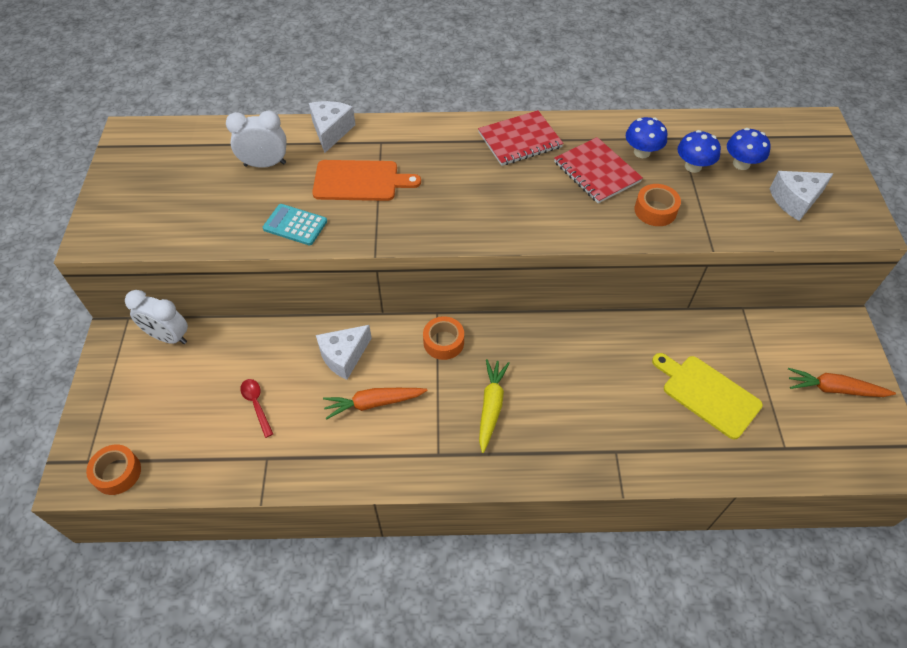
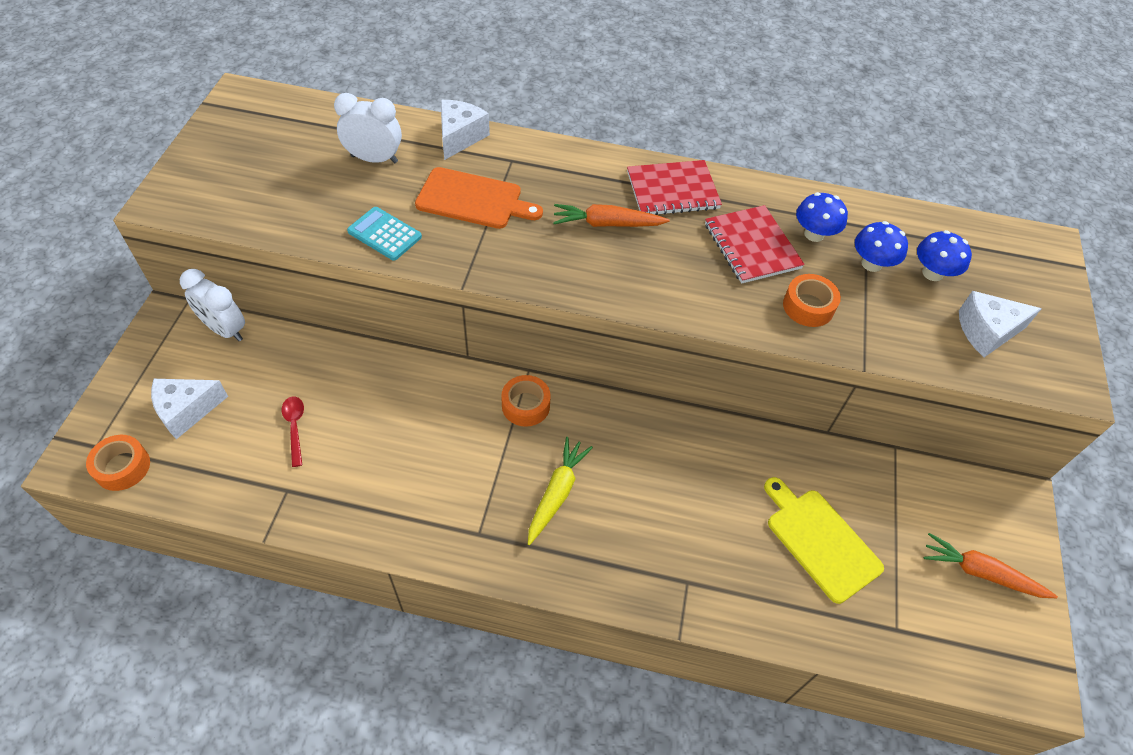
camera: 10 degrees right, 0 degrees up
(344, 356) = (408, 396): white cheese -> white cheese (187, 411)
(374, 403) = (424, 457): orange carrot -> orange carrot (607, 224)

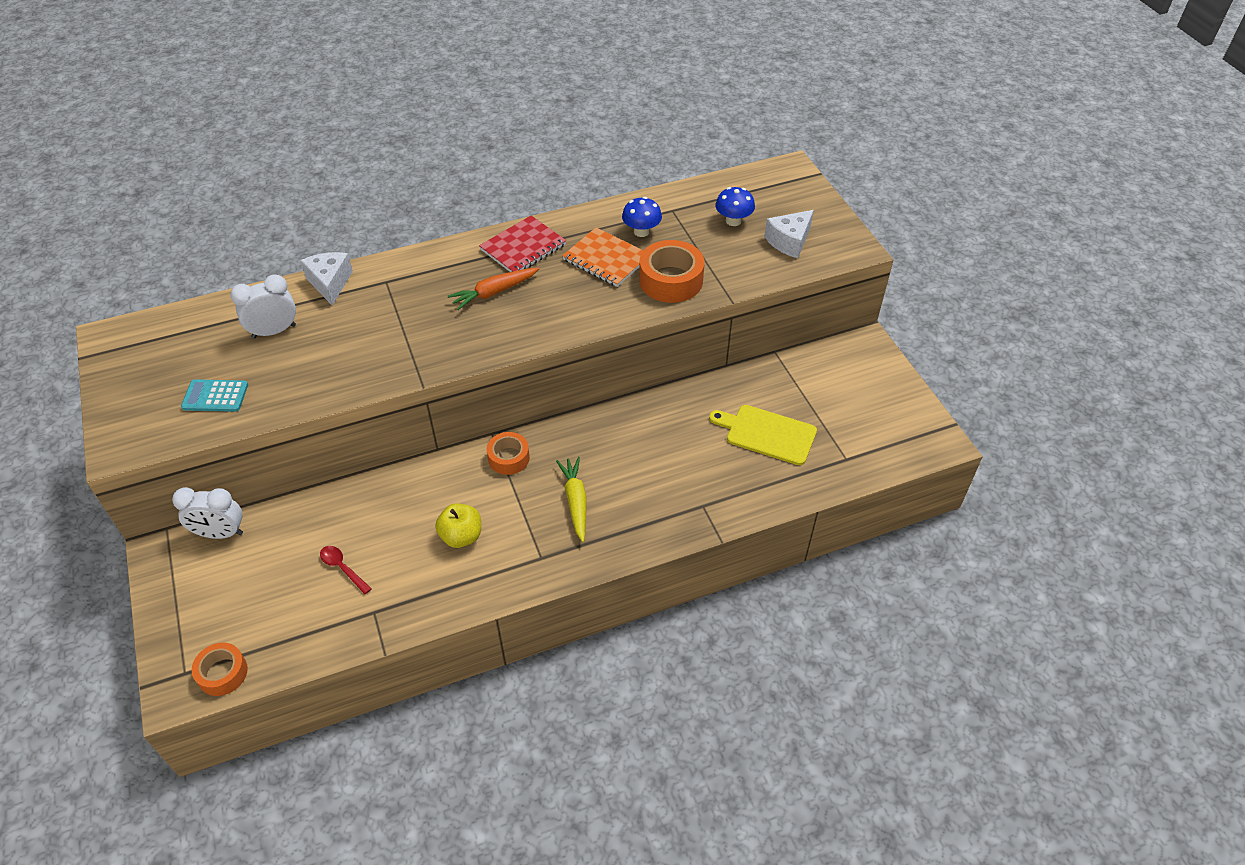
camera: 30 degrees left, 5 degrees down
(187, 411) = (241, 606): white cheese -> none
(384, 234) = (331, 380): turquoise calculator -> turquoise calculator (215, 396)
(421, 462) = (461, 536): none -> yellow apple
(473, 199) = (380, 323): orange cutting board -> none
(752, 246) = (606, 259): red notebook -> orange notebook
(808, 306) = (671, 280): orange tape -> orange tape, size x1.60
(871, 264) = (691, 233): blue mushroom -> none
(981, 573) = (872, 398): orange carrot -> none

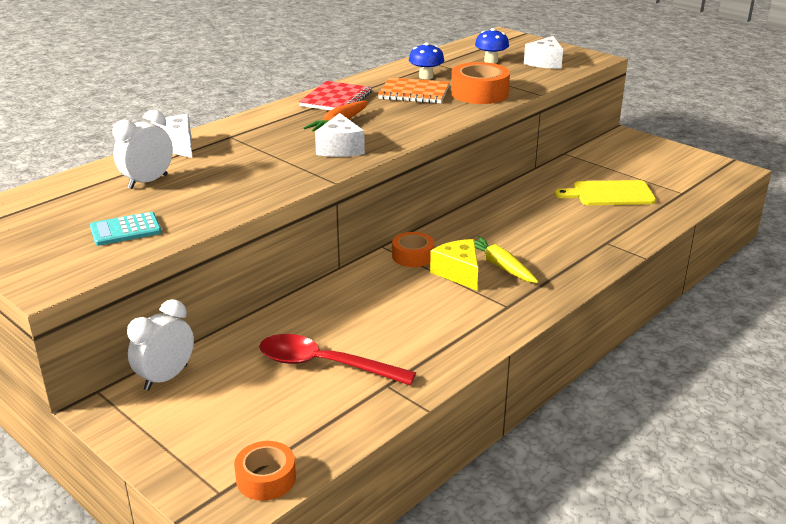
camera: 25 degrees left, 20 degrees down
(220, 533) = (166, 377): white clock -> white clock turned 150 degrees clockwise
(342, 568) = (324, 365): red spoon -> red spoon, size x2.02
(461, 536) = (420, 313): yellow apple -> none
(466, 334) = (340, 149): none -> white cheese
(531, 497) = (458, 273): none -> yellow cheese

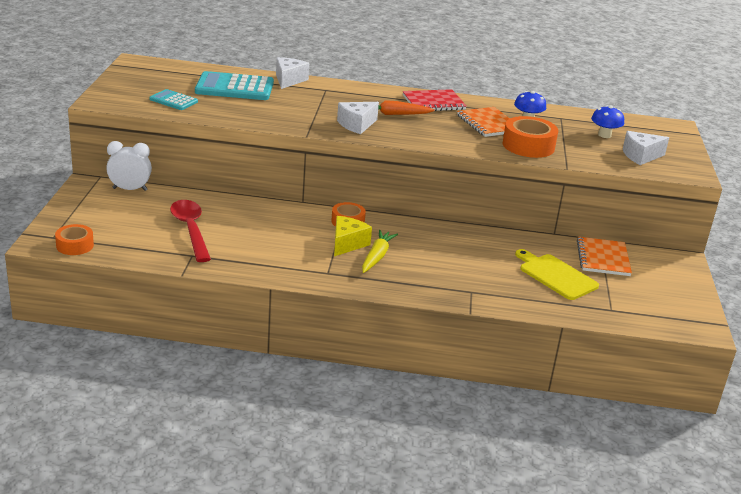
camera: 50 degrees right, 0 degrees up
(148, 182) = (234, 88): white clock -> turquoise calculator
(597, 164) = (603, 258): none -> orange notebook

